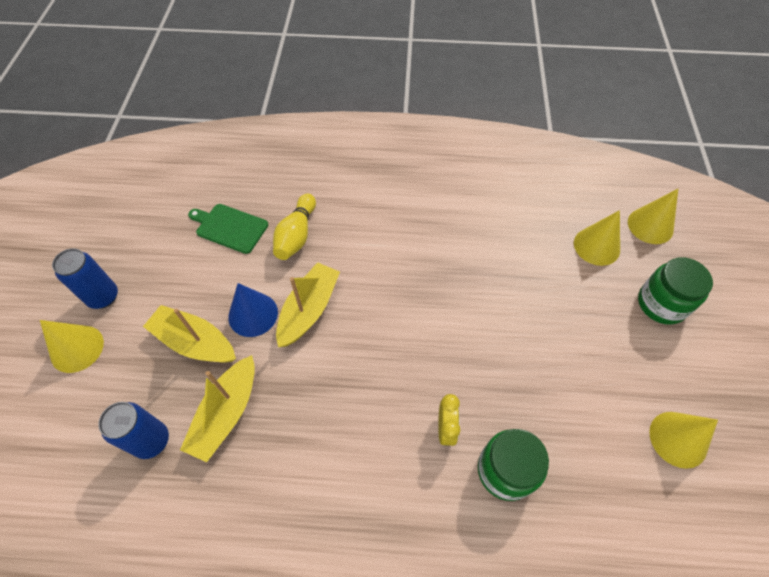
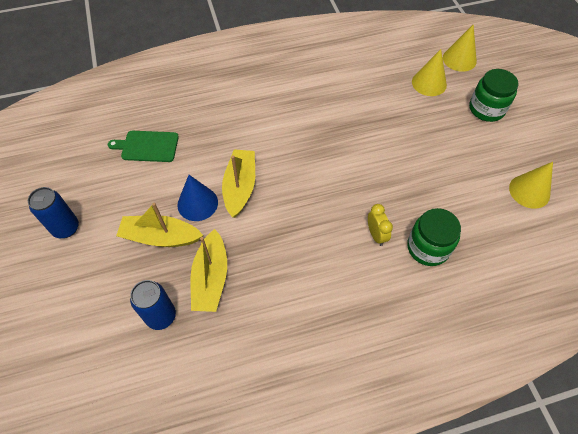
camera: 20 degrees left, 0 degrees up
(77, 348) = (63, 272): yellow cone -> none
(296, 235) = (205, 137): yellow bowling pin -> none

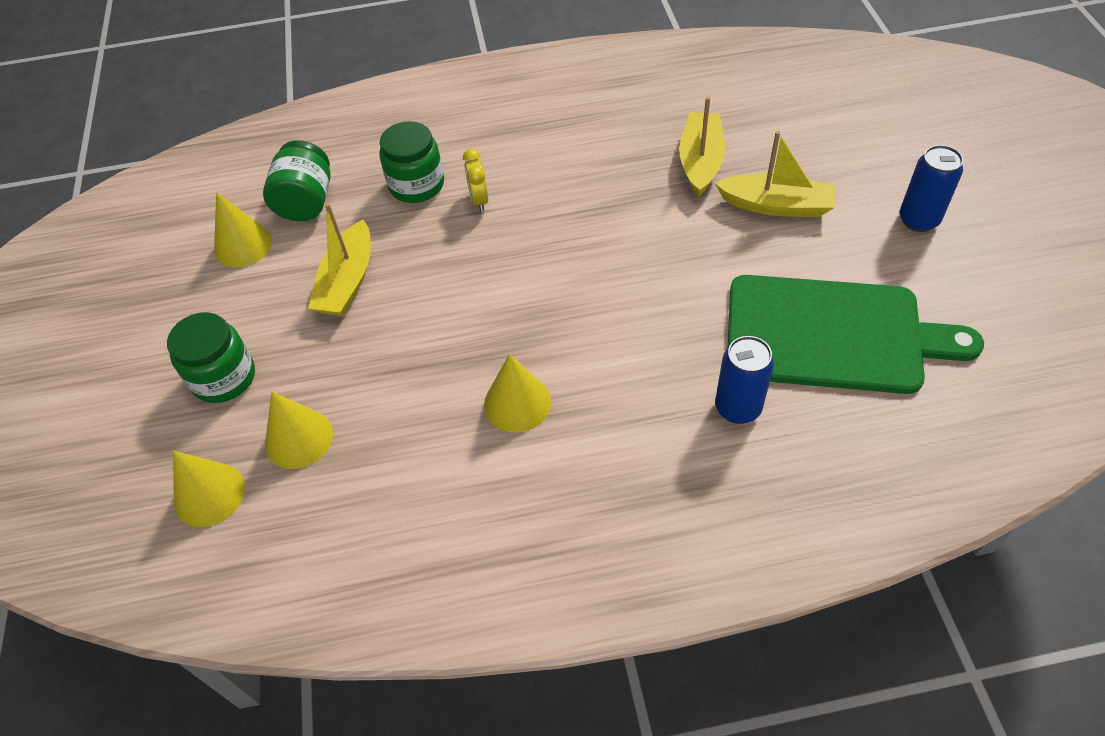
camera: 170 degrees left, 5 degrees down
(147, 146) = (832, 335): green cutting board -> green cutting board, size x2.04
(161, 316) = (756, 129): blue can -> blue can (738, 408)
(197, 203) = (730, 245): blue cone -> none
(240, 187) = (667, 265): yellow boat -> yellow boat (347, 282)
(321, 104) = (517, 403): none -> yellow cone
(505, 229) = (306, 202): none -> green jar

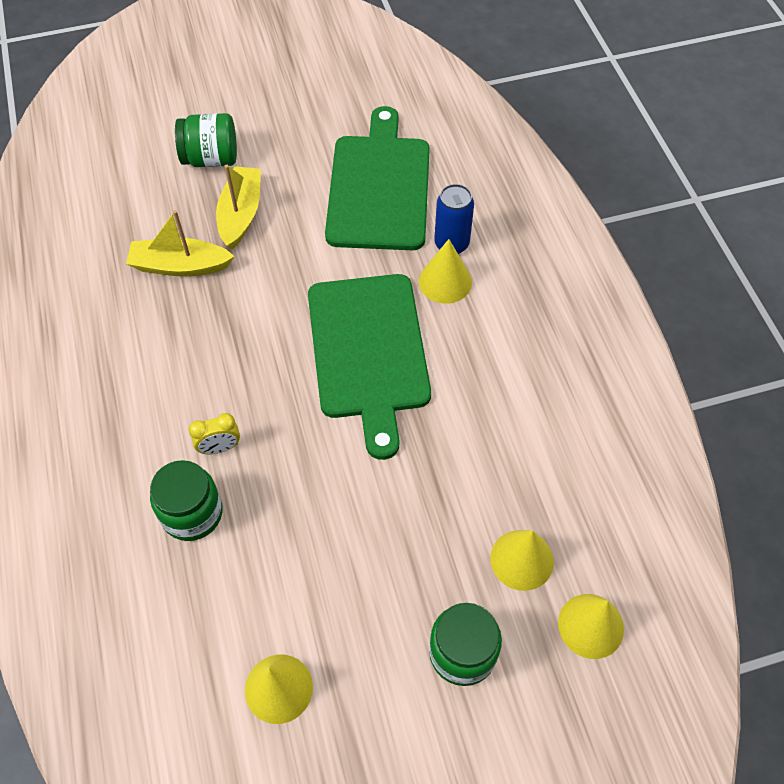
camera: 100 degrees left, 5 degrees up
(306, 202) = (211, 631): green jar -> green jar (211, 159)
(347, 282) = (332, 557): yellow boat -> none
(517, 403) = (463, 388): yellow cone -> yellow cone (445, 281)
(577, 316) = (368, 352): none -> green cutting board
(918, 220) = (261, 129): blue can -> none

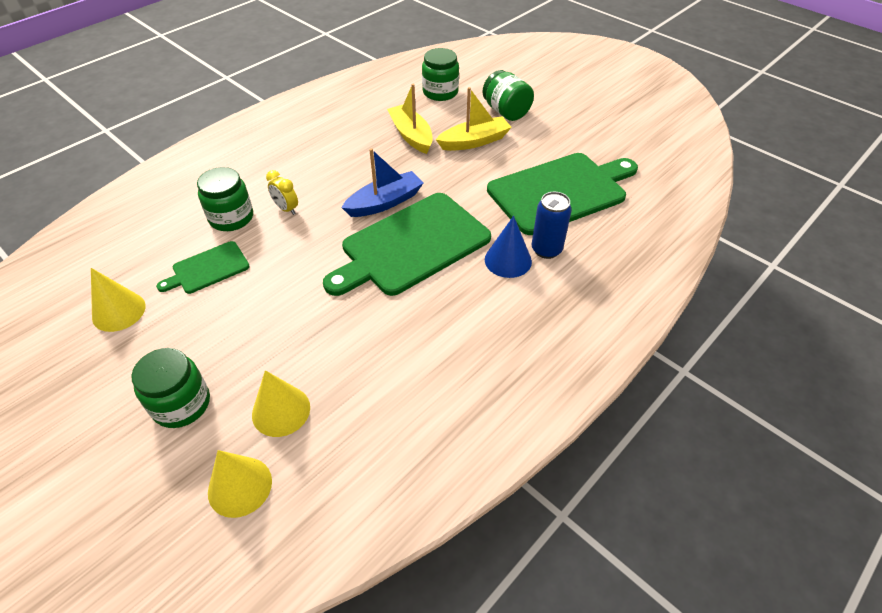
camera: 60 degrees right, 10 degrees down
(118, 198) = (440, 92): none -> green jar
(268, 567) = (207, 268): none -> green cutting board
(282, 345) = (385, 202): none -> blue boat
(445, 281) = (508, 260): yellow cone -> blue cone

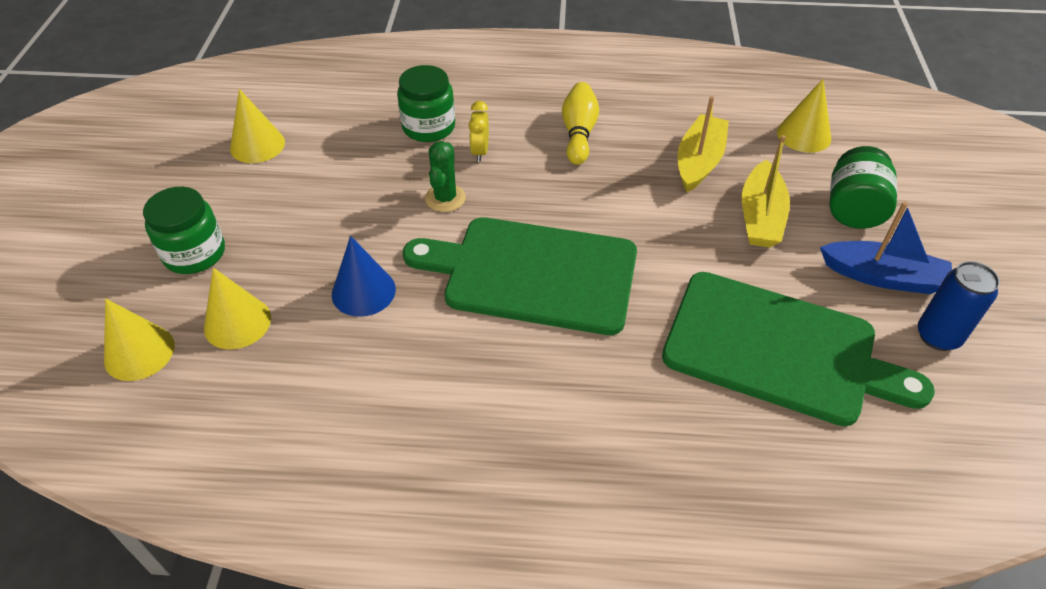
camera: 50 degrees right, 0 degrees up
(207, 268) = (353, 158): green cutting board -> none
(304, 246) = (445, 198): none -> green cactus
(329, 162) = (579, 133): none -> yellow bowling pin
(385, 202) = (571, 212): blue boat -> blue boat (883, 277)
(440, 92) = (804, 135): green jar -> yellow cone
(474, 141) = (760, 216): yellow boat -> yellow boat turned 75 degrees clockwise
(508, 260) = (602, 370): blue cone -> blue cone (363, 291)
(546, 249) = (660, 396): blue can -> blue can (938, 336)

